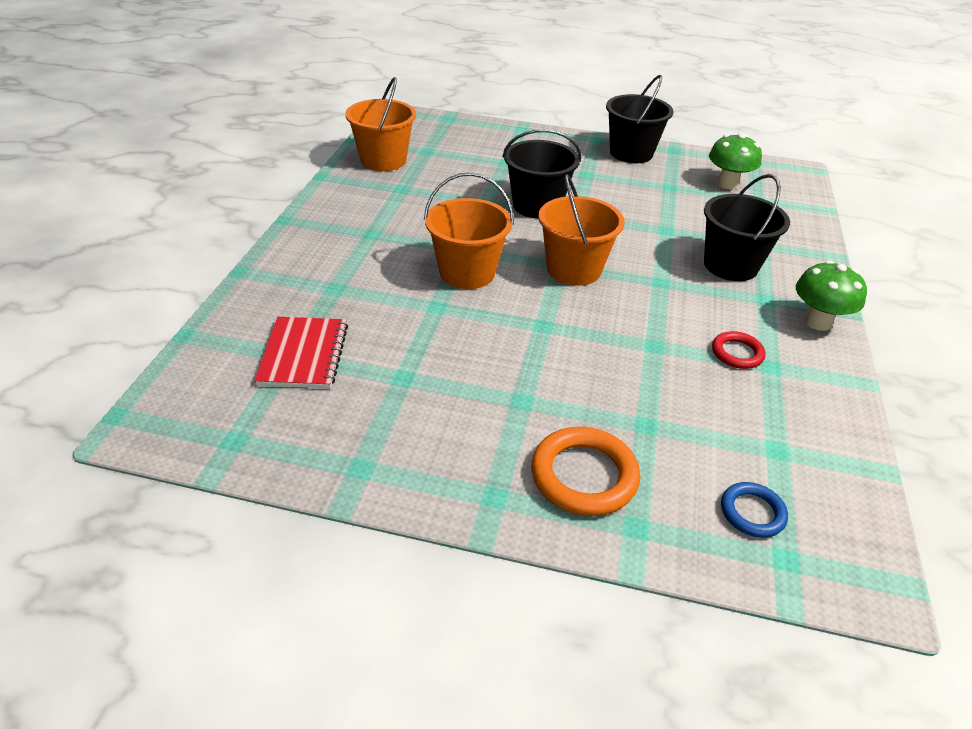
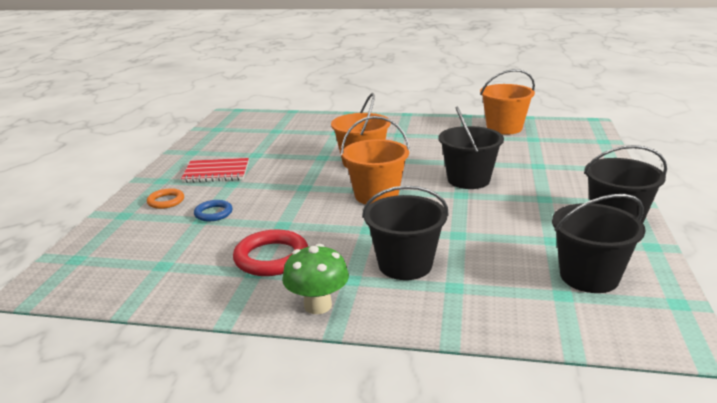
camera: 90 degrees right, 15 degrees down
(303, 354) = (276, 133): red notebook -> red notebook (216, 172)
(584, 475) = (166, 201): orange ring -> orange ring, size x0.58
(727, 184) = (589, 276): green mushroom -> black bucket
(737, 353) = (271, 258): red ring -> red ring, size x1.72
(752, 512) = (115, 251): blue ring -> blue ring (213, 213)

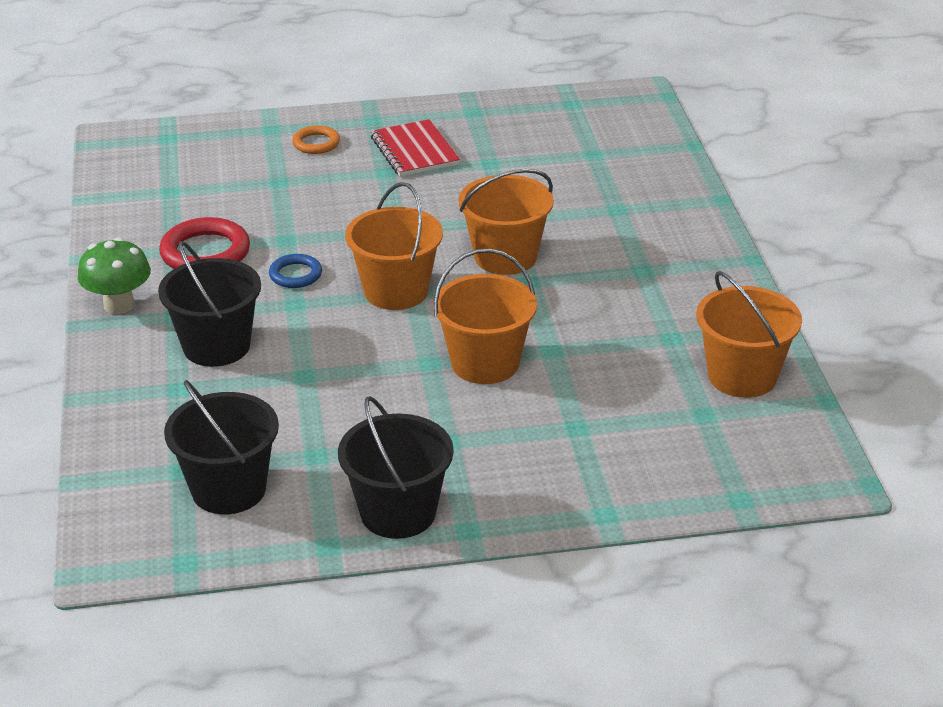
camera: 70 degrees right, 10 degrees up
(213, 213) = (297, 185): blue ring -> blue ring (295, 275)
(468, 180) = (485, 363): black bucket -> orange bucket

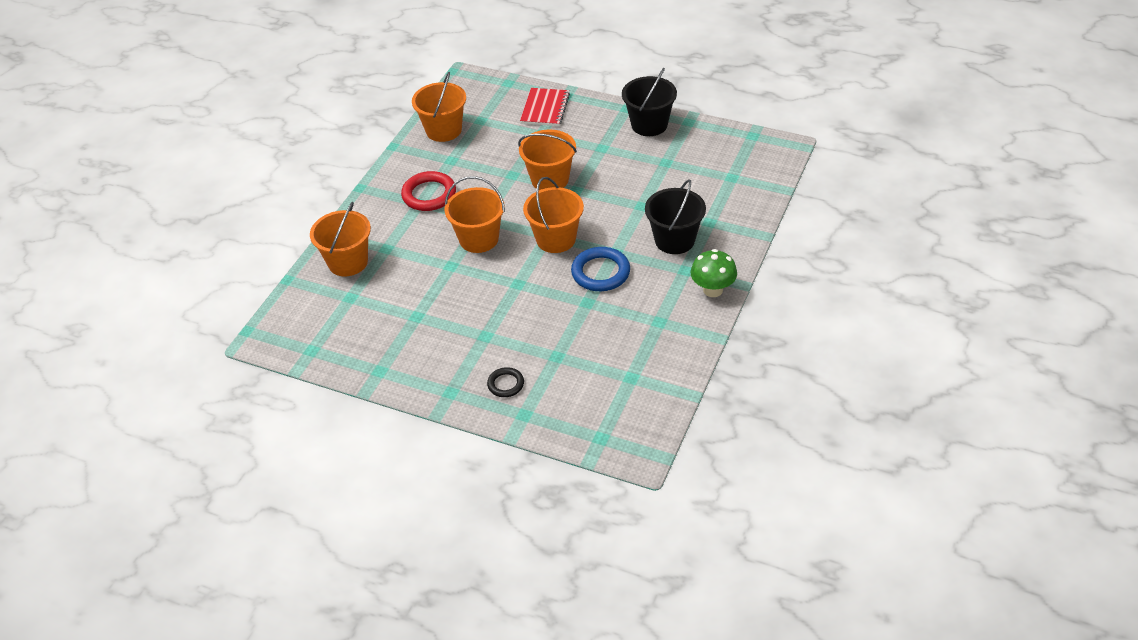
camera: 145 degrees left, 10 degrees up
(205, 252) = (641, 311): red ring -> red ring (429, 194)
(229, 489) = (715, 160): black bucket -> none
(295, 275) = (600, 272): blue ring -> blue ring, size x1.72
(316, 143) = (506, 384): orange ring -> black ring
(414, 151) = (450, 348): red notebook -> red notebook (545, 108)
(645, 181) = (348, 262): none -> orange bucket

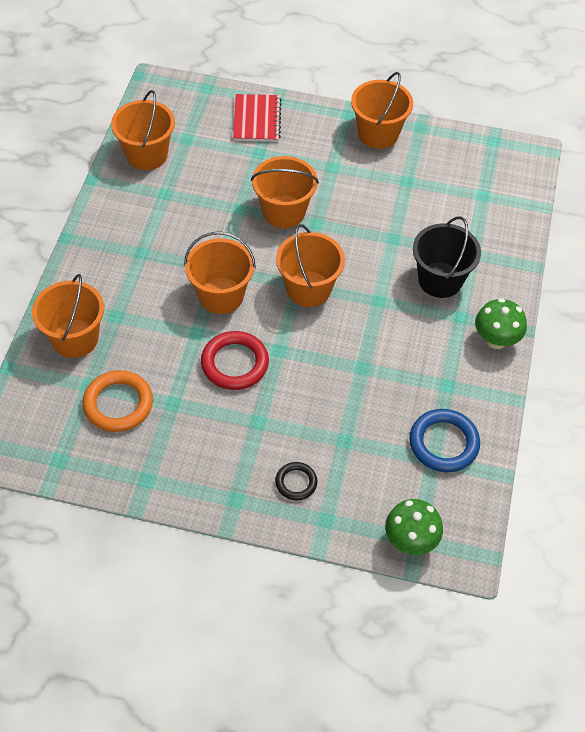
camera: 15 degrees left, 10 degrees up
(371, 313) = (118, 404): none -> orange ring
(429, 194) = (150, 241): red ring -> red ring (235, 363)
(594, 437) = (410, 541): none -> green mushroom
(600, 272) = (368, 328): blue ring -> blue ring (443, 443)
(649, 125) = (378, 134): black bucket -> orange bucket

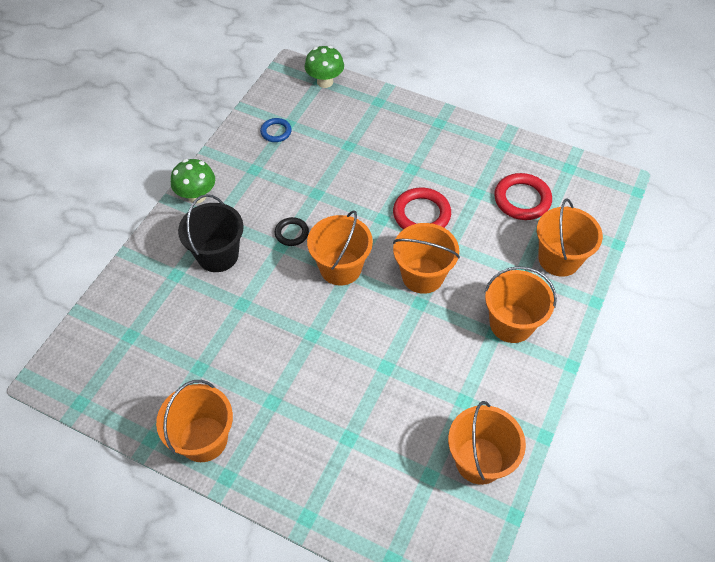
camera: 165 degrees left, 0 degrees up
(118, 404) = (522, 199): orange ring -> red ring
(256, 119) = (339, 490): red notebook -> none
(284, 211) = (341, 354): orange bucket -> orange bucket (511, 323)
(296, 482) = (393, 125): black ring -> black ring (291, 233)
(443, 443) = (276, 132): blue ring -> blue ring, size x0.58

